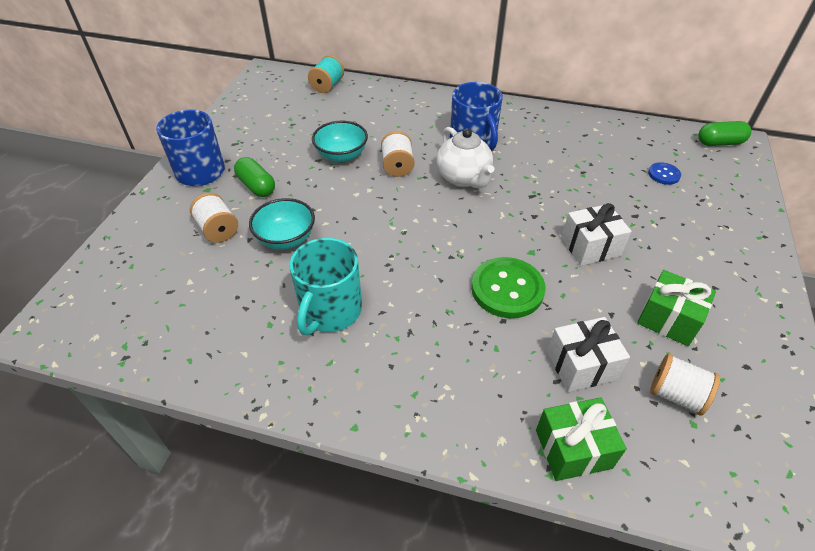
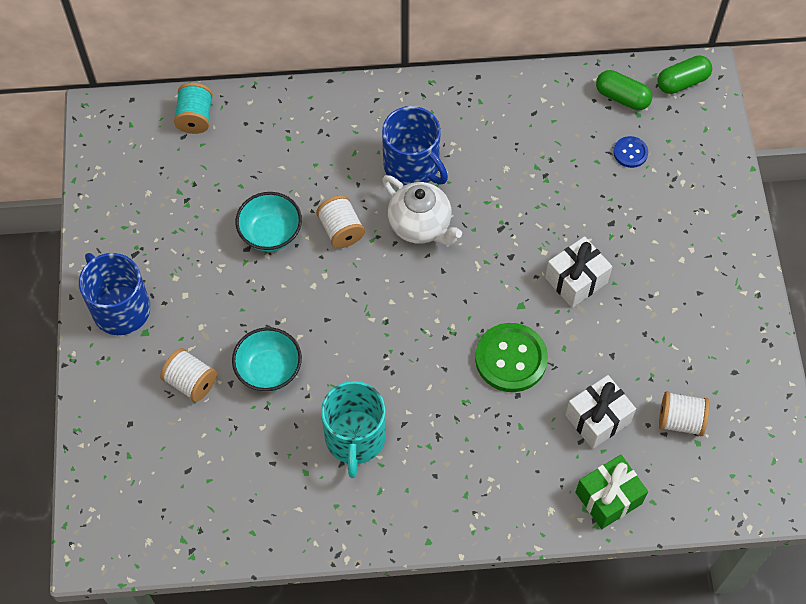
camera: 20 degrees left, 15 degrees up
(256, 186) = (198, 310): green capsule -> green capsule (622, 97)
(668, 319) = (663, 344): green gift -> none

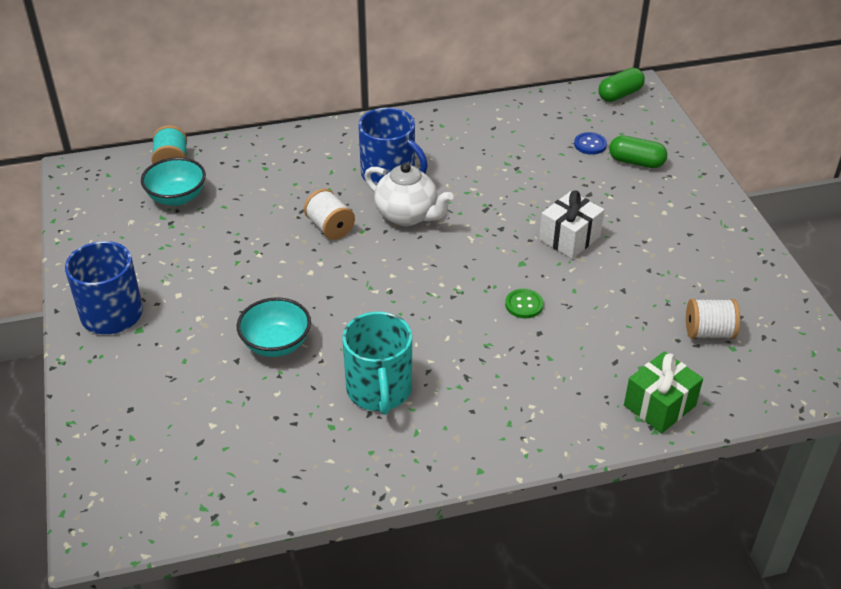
camera: 10 degrees left, 20 degrees down
(191, 382) = (194, 365): white spool -> none
(270, 233) = (259, 238): turquoise bowl -> turquoise bowl (177, 197)
(511, 359) = (524, 305): green button -> green button, size x0.51
(597, 419) = (626, 341): white gift -> none
(622, 97) = (570, 110): green capsule -> green capsule (636, 162)

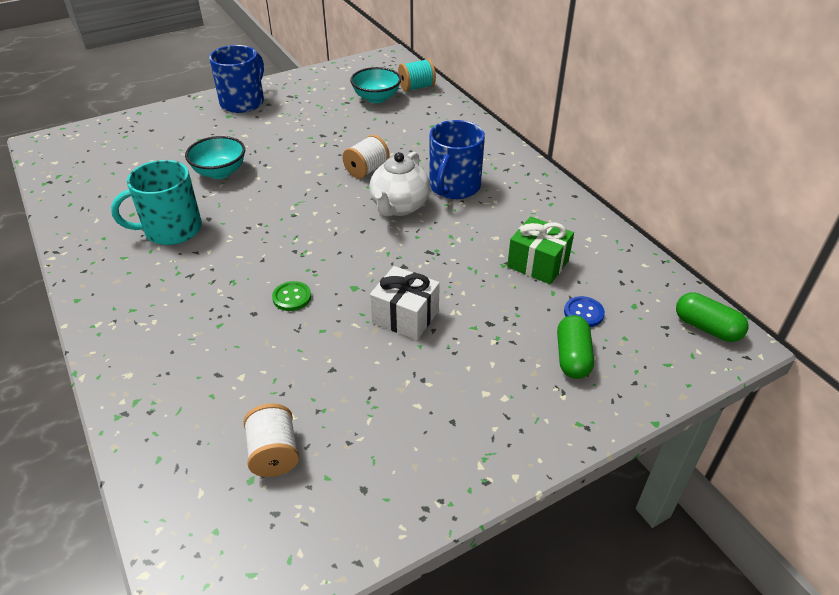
camera: 75 degrees right, 0 degrees up
(659, 405) = (153, 417): green gift -> green gift (538, 264)

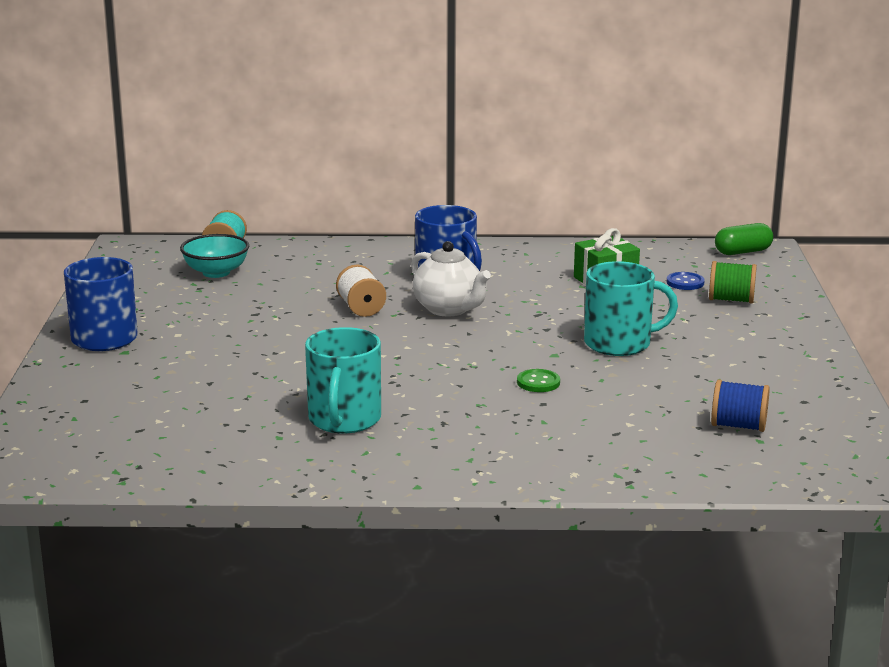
camera: 60 degrees left, 20 degrees down
(220, 172) = (256, 377): turquoise bowl -> none
(274, 453) = (738, 426): white spool -> blue spool
(405, 316) = (619, 343): white gift -> turquoise mug
(572, 357) = (731, 300): green capsule -> green spool

